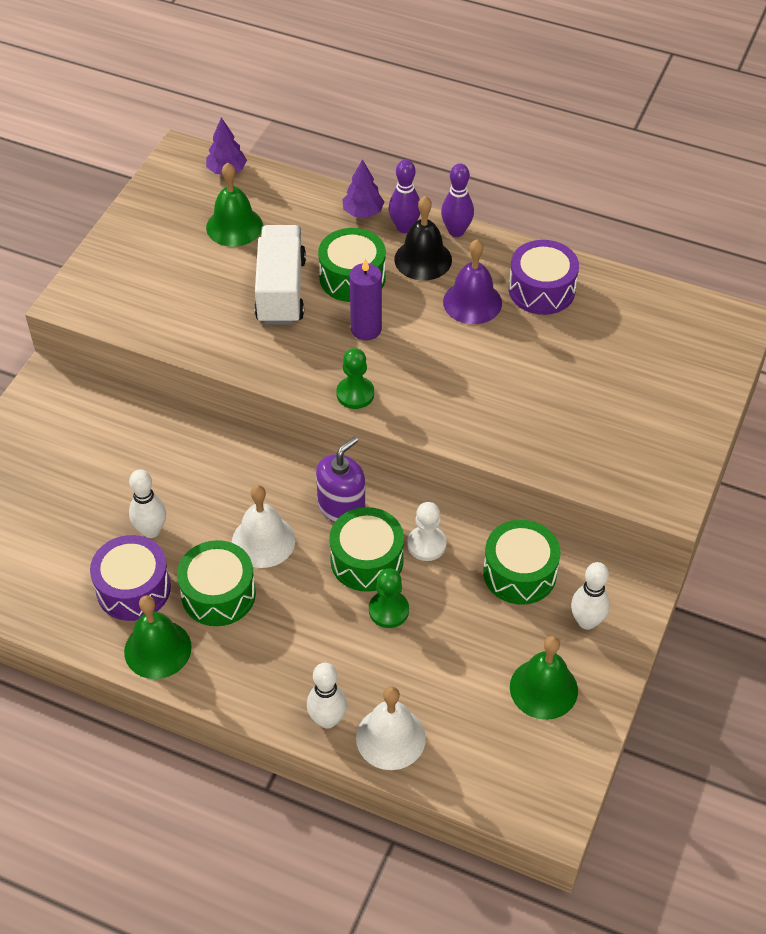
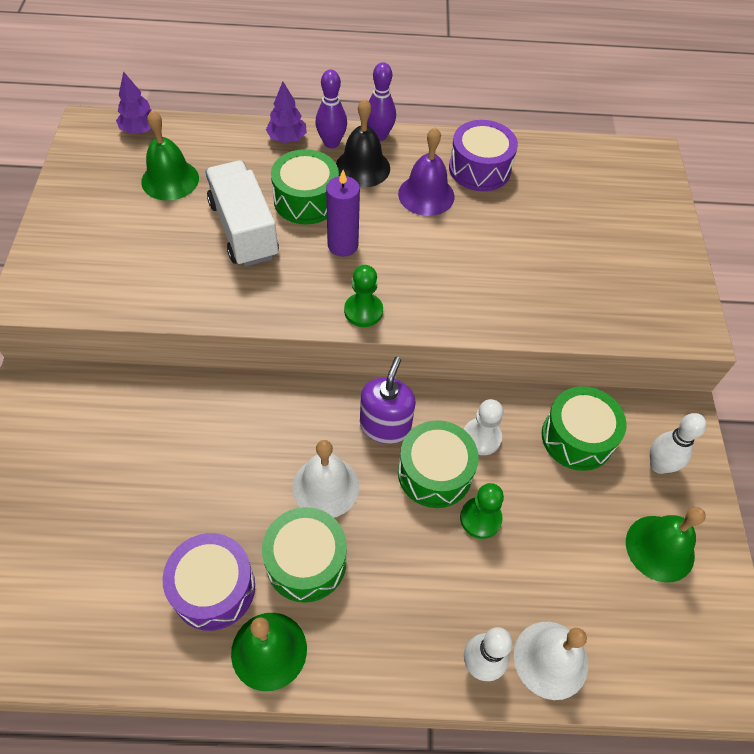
camera: 25 degrees left, 5 degrees up
(151, 530) = (206, 515): white bowling pin -> none

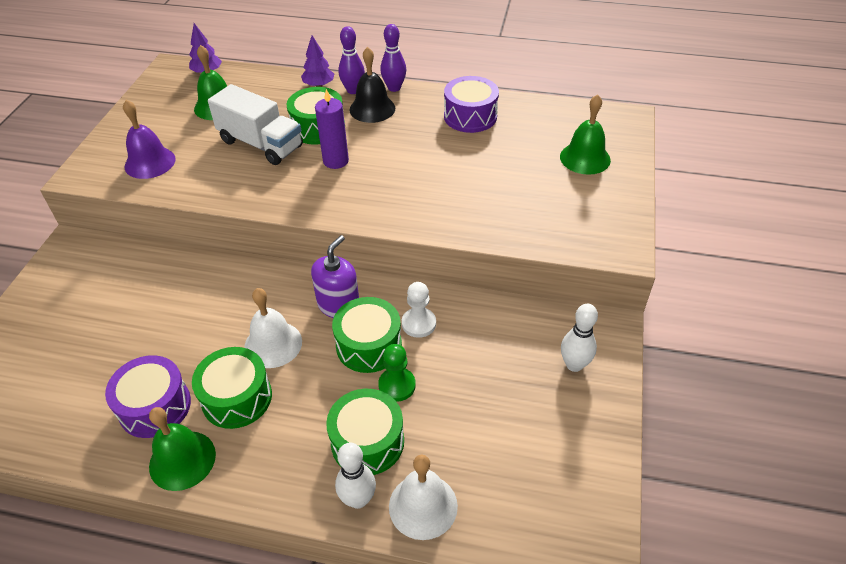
camera: 15 degrees right, 10 degrees down
(244, 230) = (261, 144): white truck -> white truck turned 135 degrees clockwise
(363, 311) = (335, 208): green pawn -> none
(426, 195) = (418, 131): purple bell -> purple bell (150, 162)
(577, 437) = (504, 334): green drum -> green drum (367, 442)
(660, 548) = (554, 431): green bell -> green bell (585, 158)

